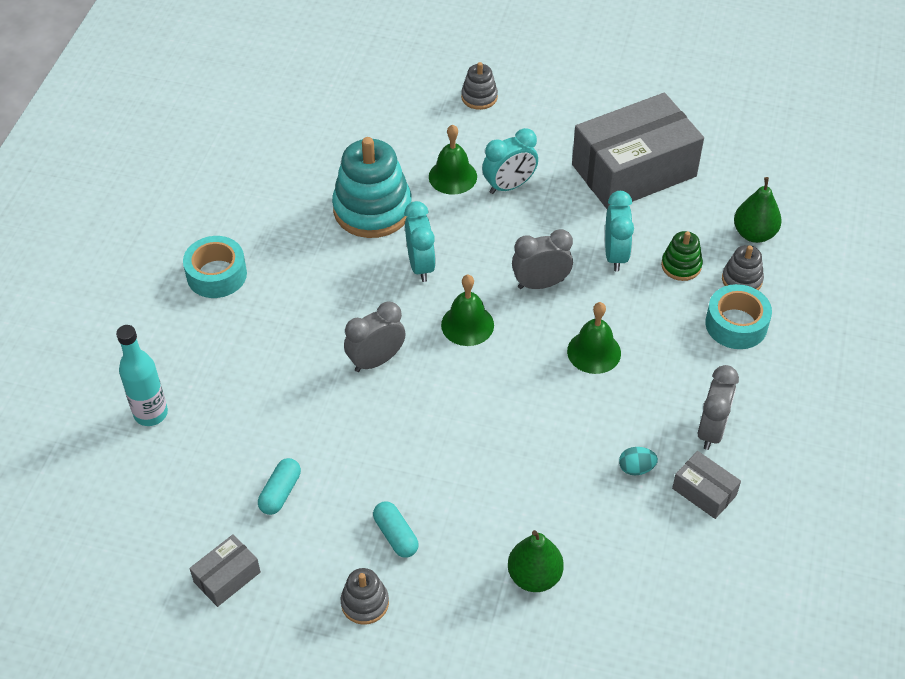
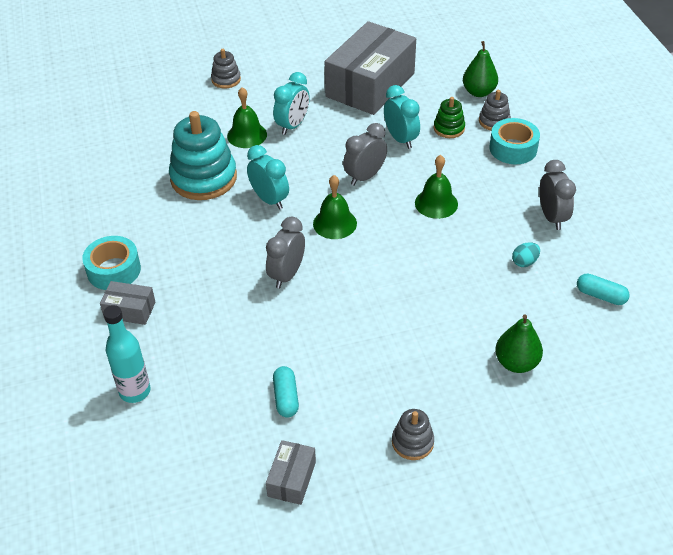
camera: 30 degrees left, 5 degrees down
(396, 535) = (397, 384): turquoise capsule -> turquoise capsule (600, 296)
(704, 492) = (579, 256): grey box -> grey box (130, 310)

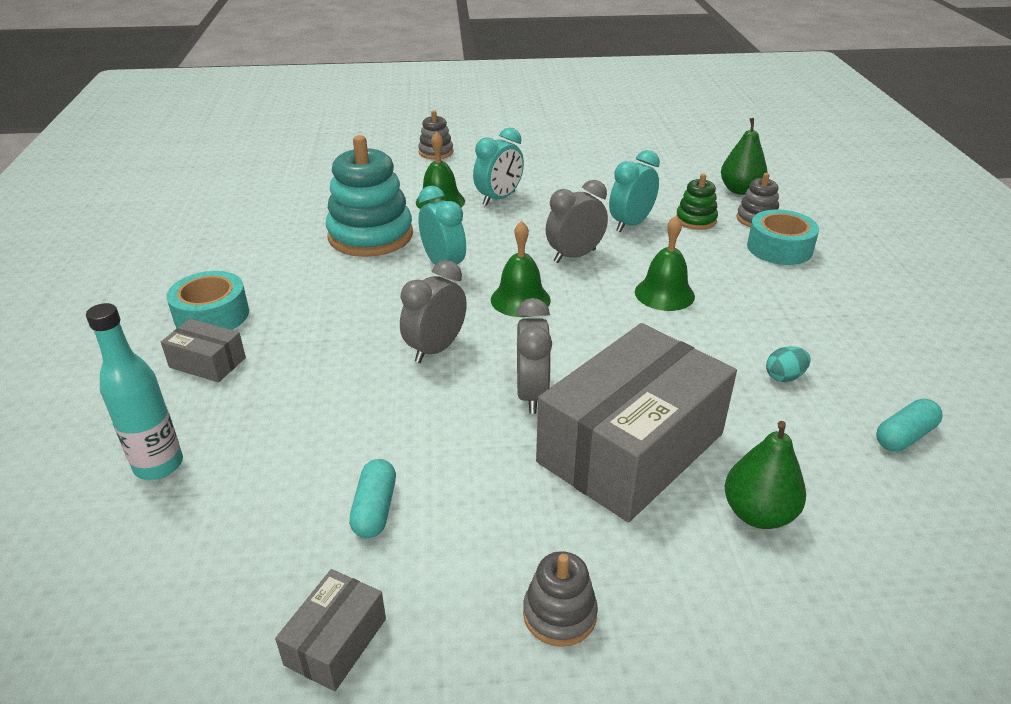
camera: 10 degrees right, 10 degrees down
(370, 85) = (605, 171): grey box -> grey box (631, 448)
(400, 139) = (631, 224): turquoise clock -> turquoise clock turned 120 degrees counterclockwise
(552, 217) = (829, 328): grey clock -> grey clock (532, 394)
(600, 296) = (904, 436): turquoise capsule -> turquoise capsule turned 75 degrees counterclockwise

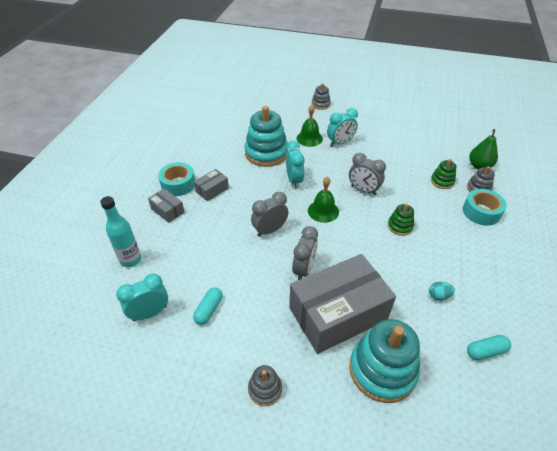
camera: 20 degrees right, 10 degrees up
(336, 641) = (169, 369): grey box -> grey box (212, 190)
(574, 256) = (363, 190): grey clock -> grey clock turned 135 degrees counterclockwise
(631, 224) = (404, 176): turquoise clock -> turquoise clock (150, 313)
(664, 294) = (400, 226): green bell -> green stacking toy
(758, 514) = (382, 370): green pear -> turquoise stacking toy

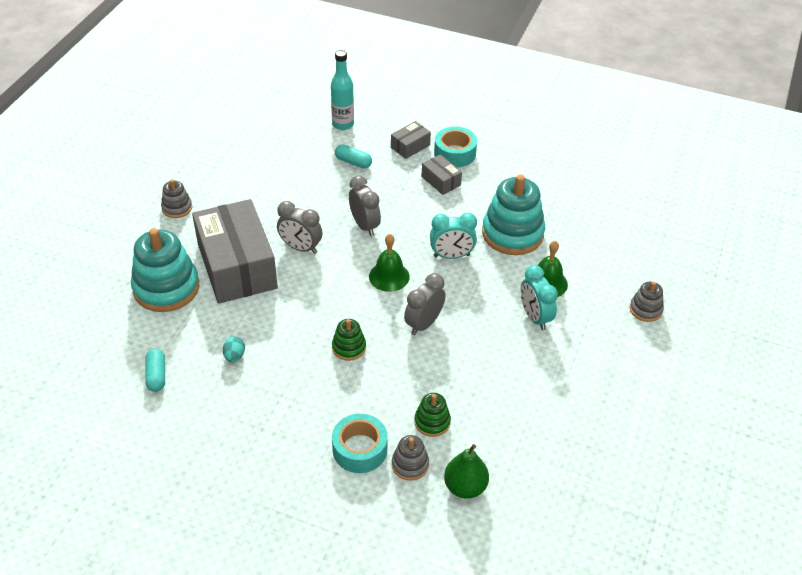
camera: 95 degrees right, 0 degrees up
(150, 313) = (275, 139): turquoise clock -> none
(209, 310) = (268, 176): turquoise capsule -> turquoise capsule (353, 162)

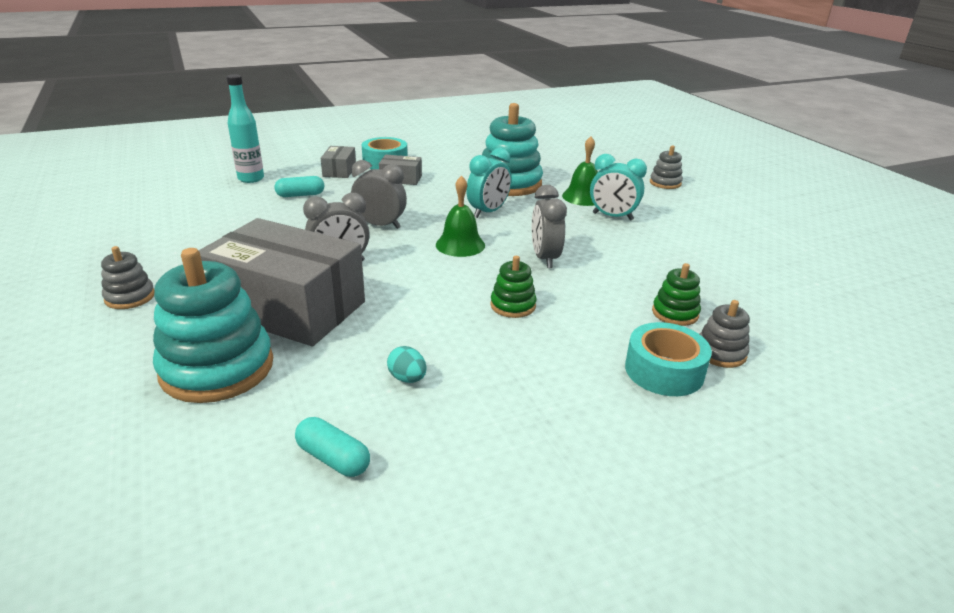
camera: 45 degrees left, 15 degrees down
(465, 487) = (783, 338): green pear -> none

